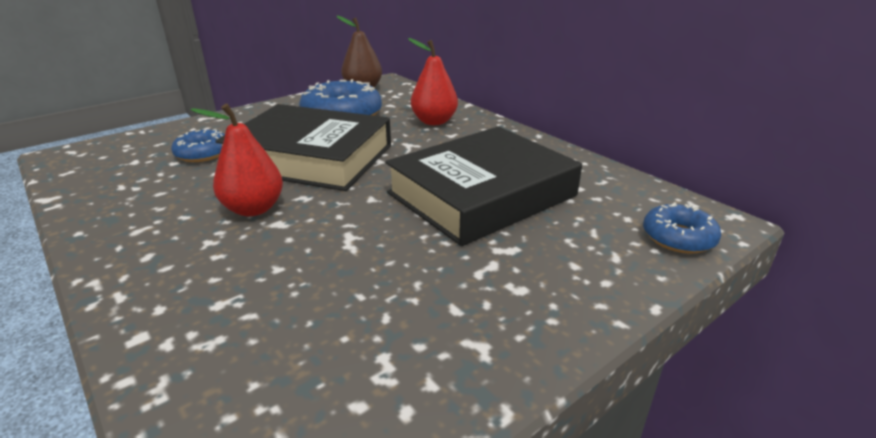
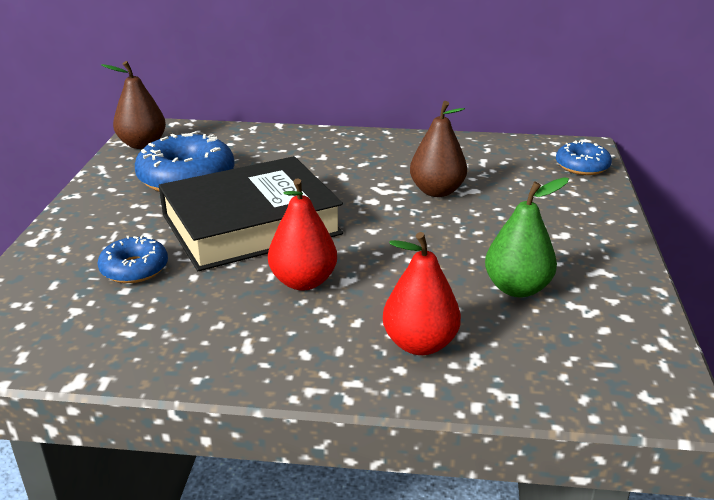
camera: 45 degrees left, 0 degrees up
(370, 308) = (517, 288): none -> green pear
(434, 121) = (284, 151): red pear -> red pear (420, 344)
(481, 194) = (437, 191): black book -> brown pear

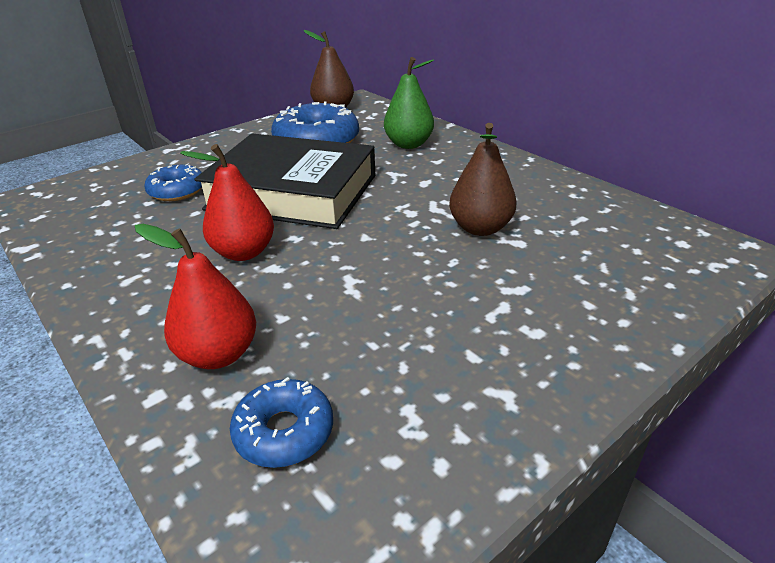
camera: 45 degrees right, 5 degrees up
(517, 288) = (386, 358): green pear -> green pear (409, 144)
(582, 166) = (693, 270): blue donut -> blue donut (284, 432)

